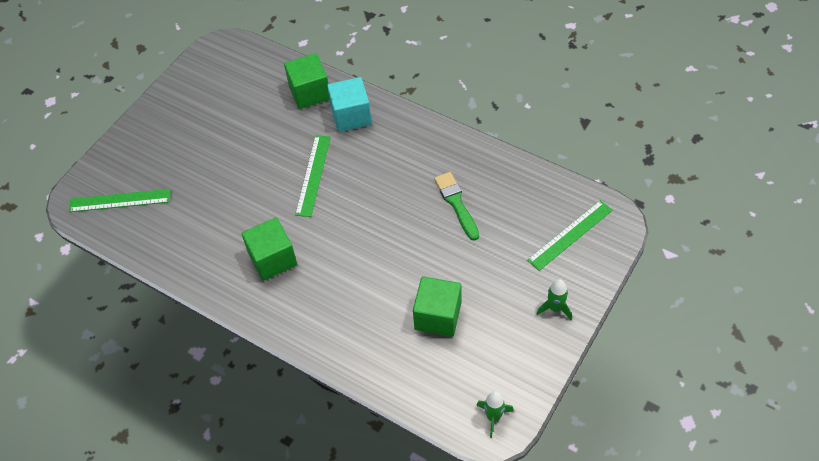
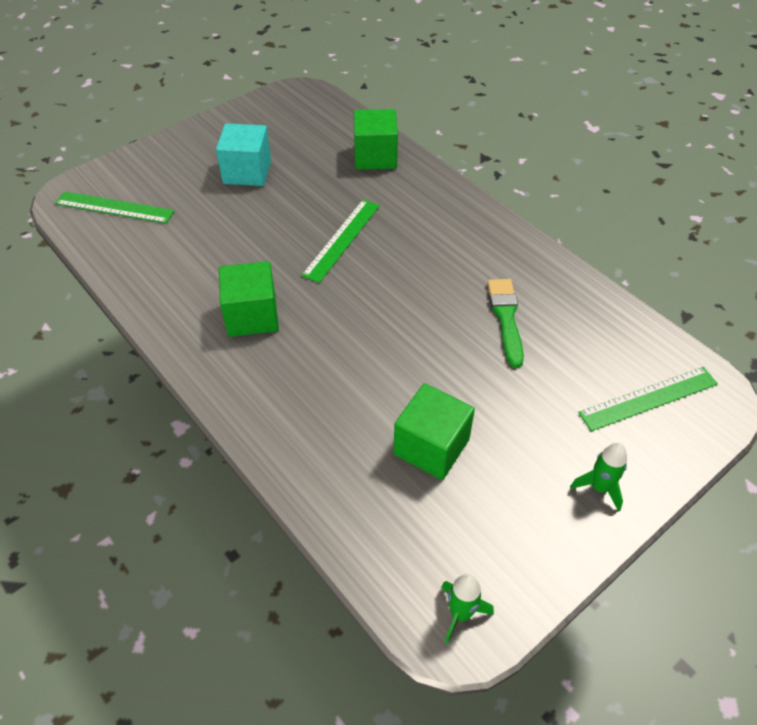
camera: 15 degrees right, 5 degrees down
(351, 116) = (413, 191): turquoise cube -> turquoise cube (247, 172)

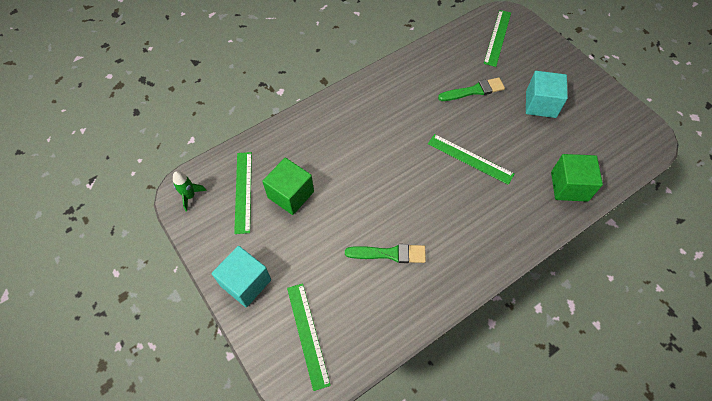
camera: 95 degrees right, 10 degrees up
(219, 234) = (474, 91): none -> green brush
(252, 316) = (400, 109): green cube -> none
(436, 521) = (243, 191): none -> green ruler
(599, 488) = (246, 283): green rocket -> turquoise cube

